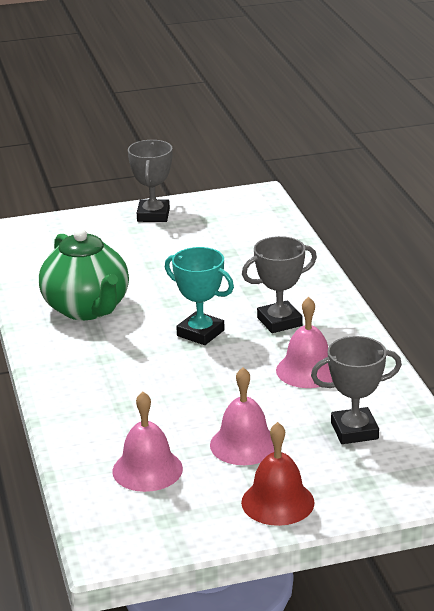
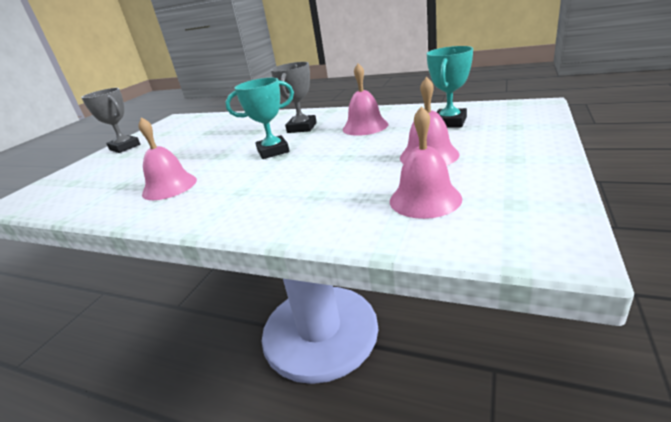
camera: 50 degrees left, 0 degrees up
(87, 309) = (169, 186): green teapot -> pink bell
(277, 502) = (520, 154): red bell -> none
(354, 431) = (449, 122): grey trophy -> turquoise trophy

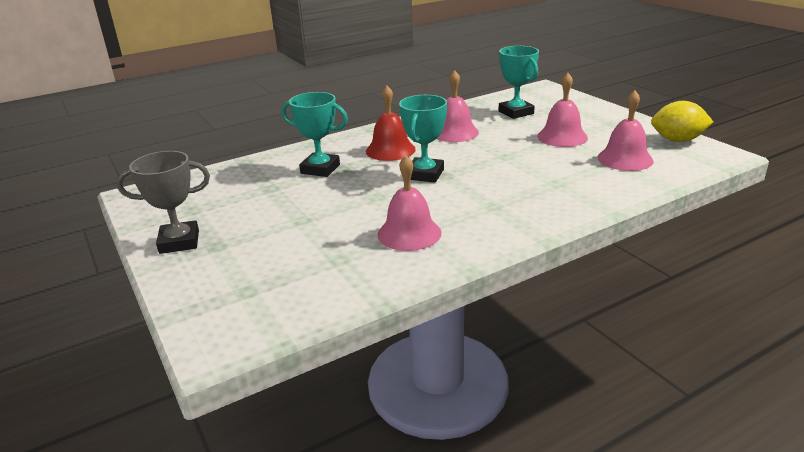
camera: 55 degrees left, 0 degrees up
(247, 129) = (320, 169): none -> turquoise trophy
(302, 128) = (390, 150): grey trophy -> red bell
(542, 204) = (677, 140): none -> yellow lemon

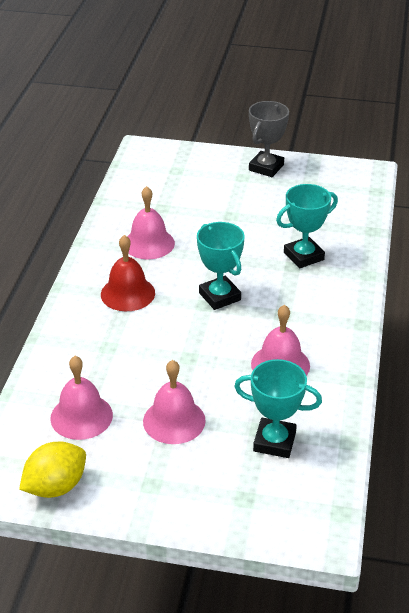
camera: 130 degrees right, 10 degrees up
(390, 150) = (292, 307): red bell -> red bell (127, 293)

